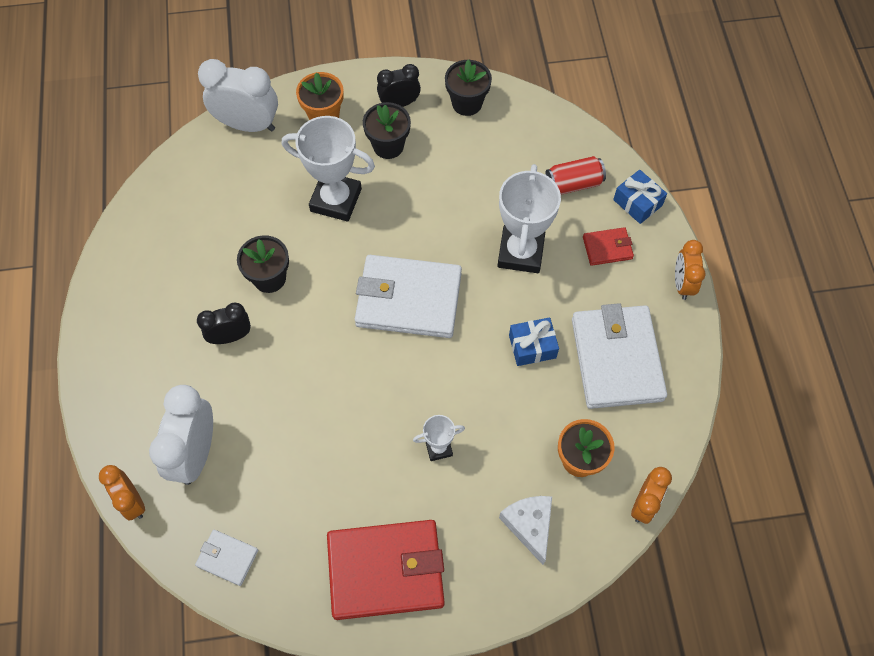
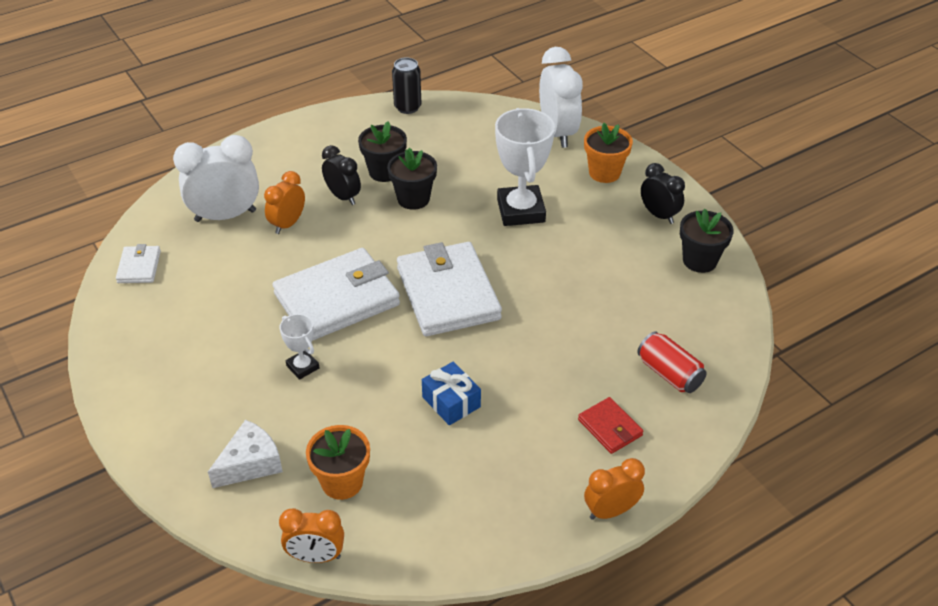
camera: 65 degrees right, 20 degrees down
(128, 229) = (407, 107): none -> black can
(132, 501) = (168, 197): orange clock -> orange clock (288, 224)
(385, 570) = (163, 371): red wallet -> none
(388, 146) = (605, 224): black flower pot -> black flower pot (384, 172)
(520, 252) = (555, 358): white trophy -> none
(616, 359) = (477, 478): white wallet -> white wallet (337, 299)
(637, 203) = (687, 437): blue gift -> none

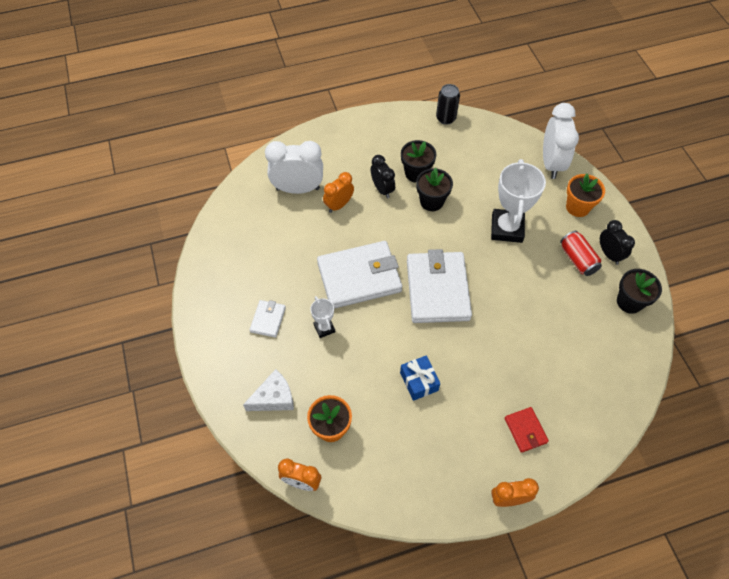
camera: 15 degrees right, 15 degrees up
(139, 267) = (232, 220): white wallet -> white wallet (268, 319)
(669, 374) = (580, 395): red can -> red can (577, 259)

